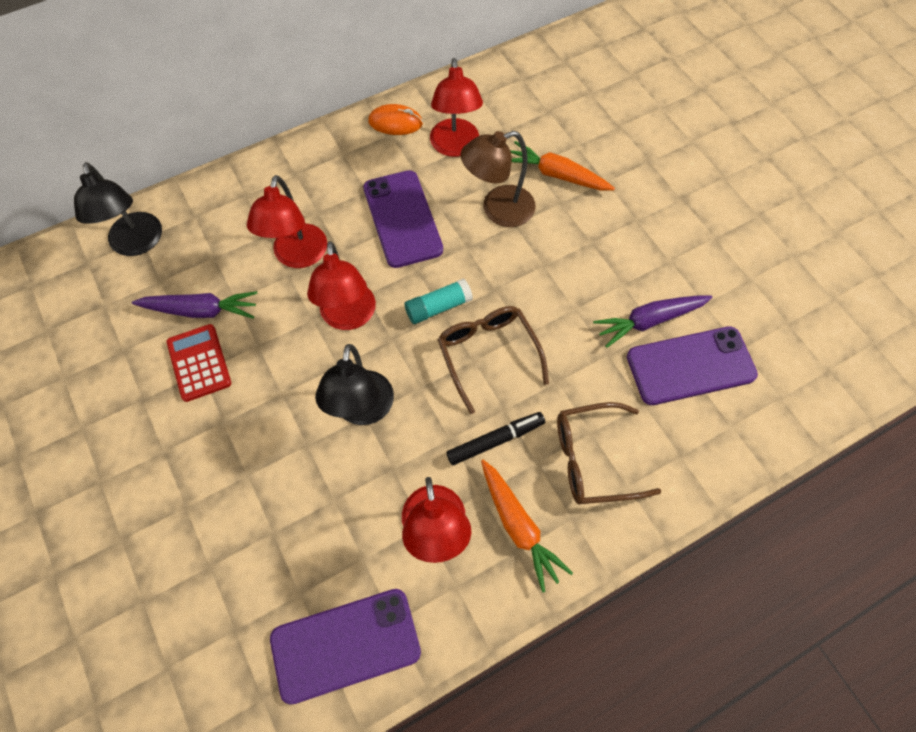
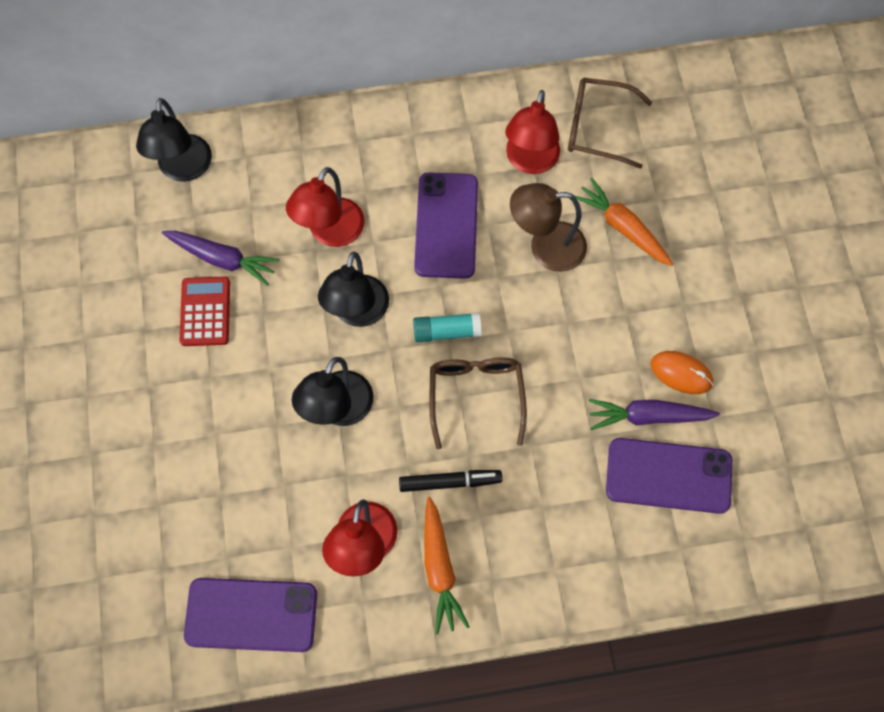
camera: 20 degrees right, 5 degrees up
(348, 317) = (357, 313): red lamp -> black lamp
(395, 123) = (478, 114): orange mouse -> orange mouse (681, 373)
(594, 459) = (534, 532): brown glasses -> brown glasses (598, 128)

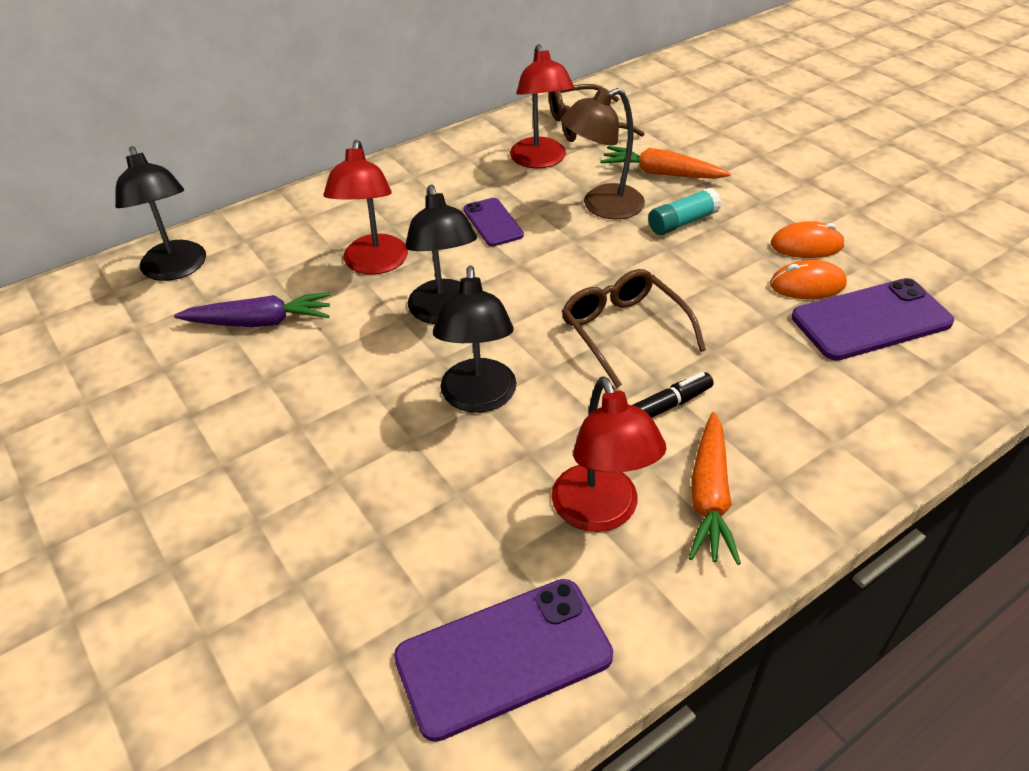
camera: 25 degrees left, 25 degrees down
(205, 311) = (262, 371): red calculator -> none
(439, 569) = (709, 497): orange carrot -> orange carrot turned 45 degrees clockwise
(446, 225) = (493, 222): purple phone -> purple phone, size x0.58
(446, 331) = (552, 294): turquoise glue stick -> turquoise glue stick (682, 222)
(648, 416) = (807, 285): purple carrot -> orange mouse

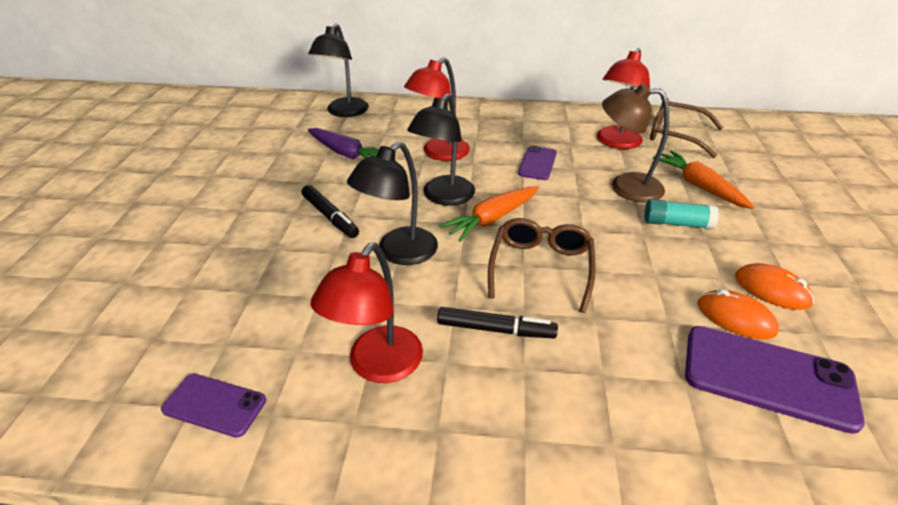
camera: 40 degrees right, 5 degrees down
(349, 406) = (330, 217): none -> black marker
(503, 657) = (214, 405): purple phone -> purple phone, size x0.58
(709, 497) = (460, 410): orange carrot -> orange carrot (492, 219)

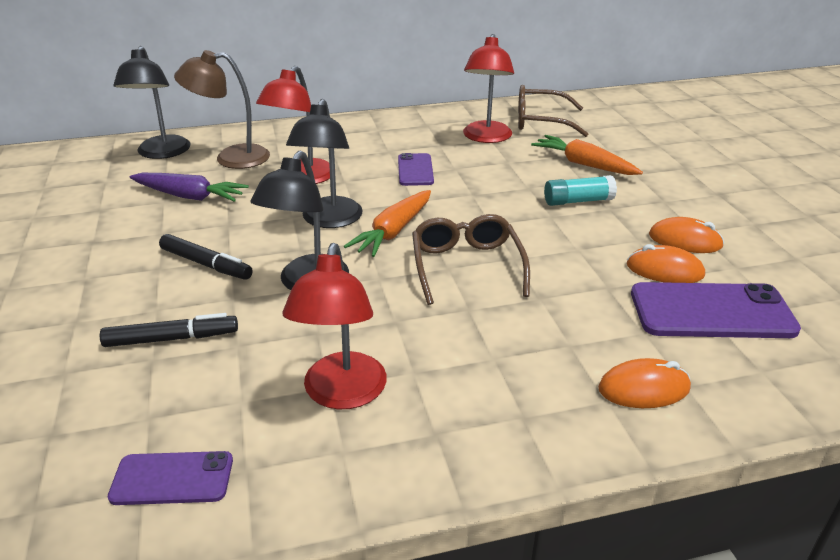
camera: 20 degrees left, 5 degrees down
(495, 329) = (448, 331): black marker -> black marker (171, 339)
(625, 186) = (514, 177): brown lamp -> brown lamp (231, 158)
(657, 444) = (643, 389): none -> orange mouse

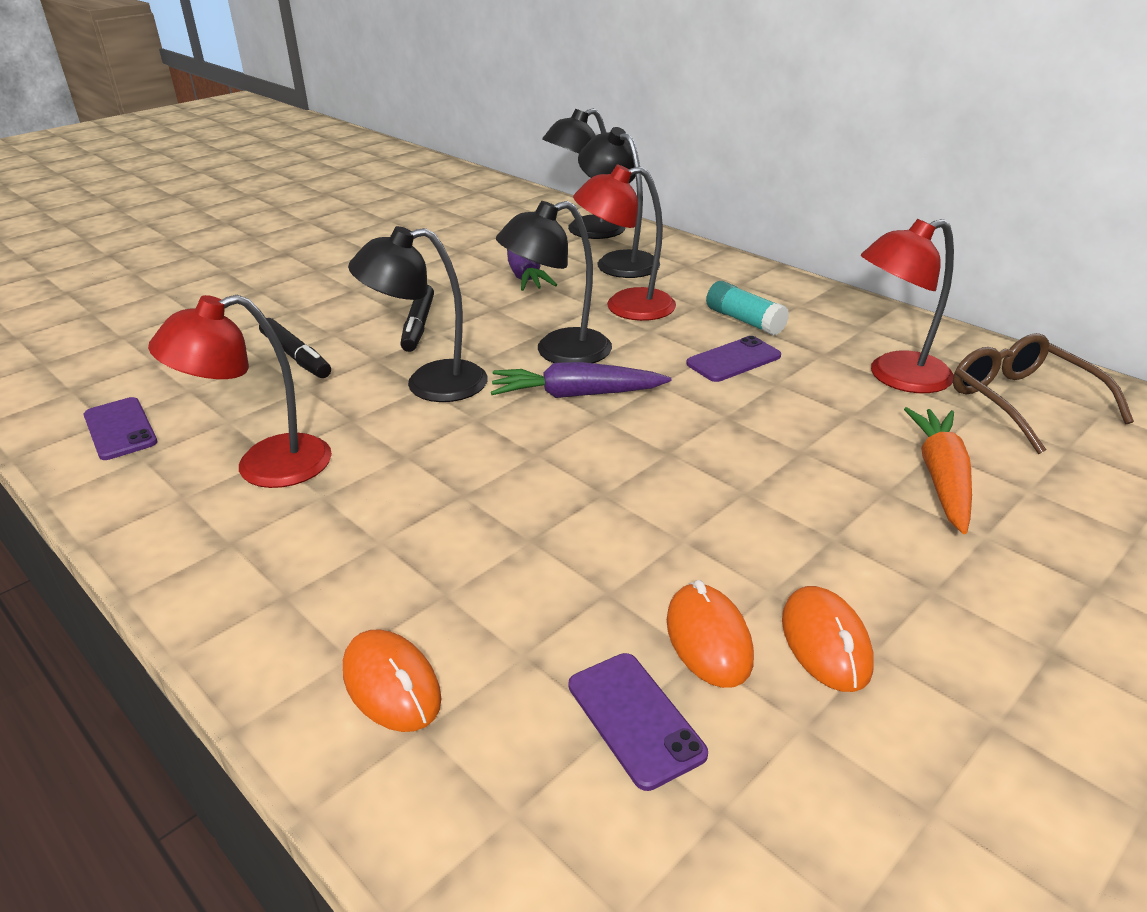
camera: 60 degrees right, 0 degrees up
(231, 158) = (619, 261): brown lamp -> black lamp
(393, 232) = (576, 394): orange carrot -> purple carrot
(466, 267) = (550, 465): brown glasses -> none
(578, 201) = (818, 503): turquoise glue stick -> turquoise glue stick (744, 321)
(711, 311) = (635, 719): purple phone -> purple phone, size x0.58

